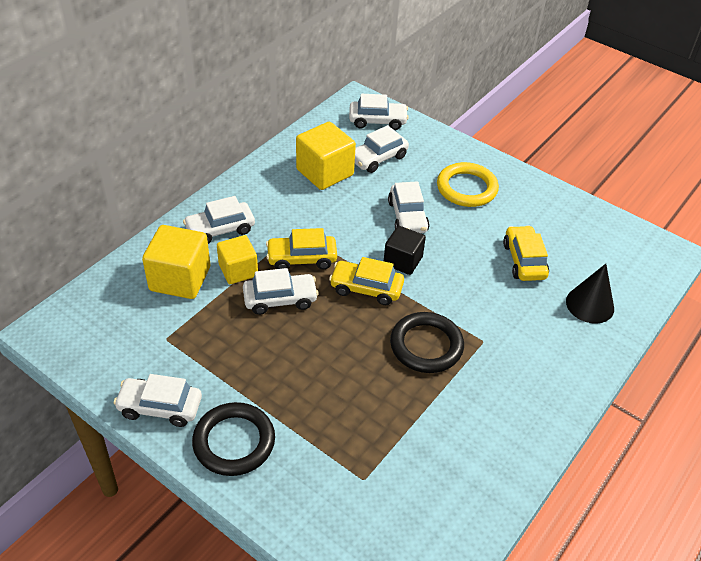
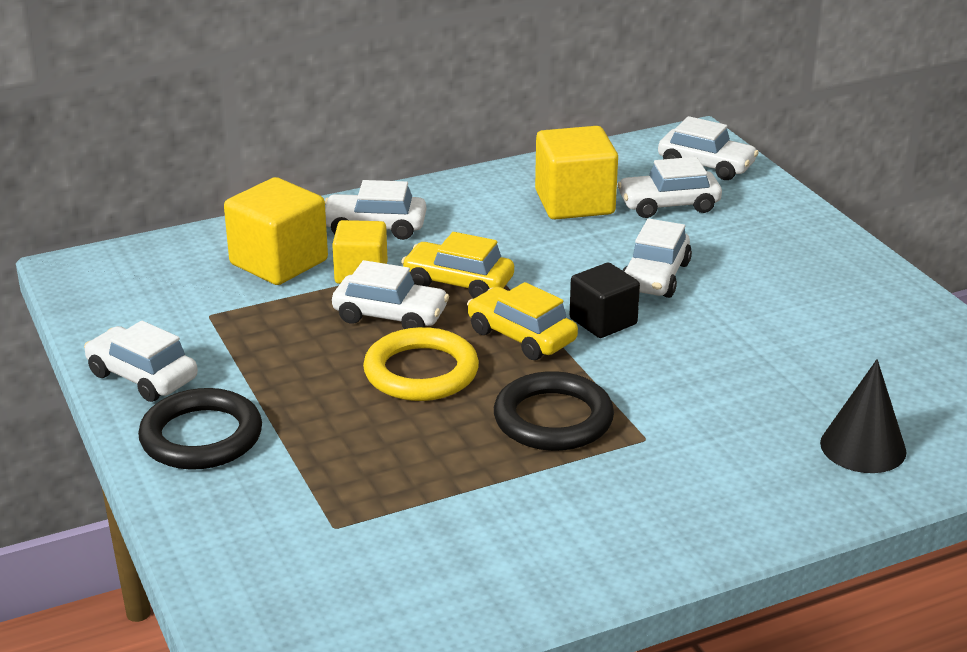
camera: 30 degrees right, 15 degrees down
(466, 188) = (779, 268): yellow ring -> yellow ring (421, 372)
(524, 261) = (798, 369): yellow car -> none

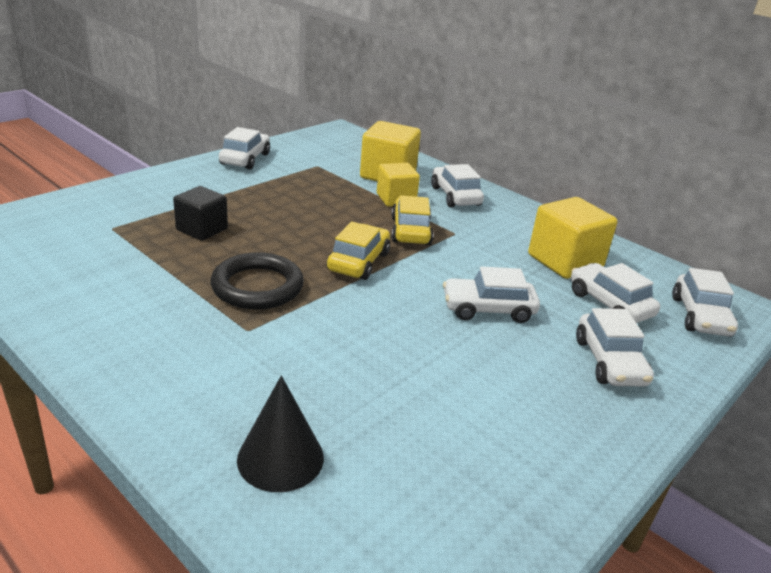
camera: 65 degrees right, 0 degrees up
(201, 436) = (193, 180): black ring -> none
(390, 316) = (352, 214): white car -> white car (609, 362)
(421, 372) = (292, 232): yellow ring -> none
(603, 321) = (402, 292): black cube -> black cube (202, 229)

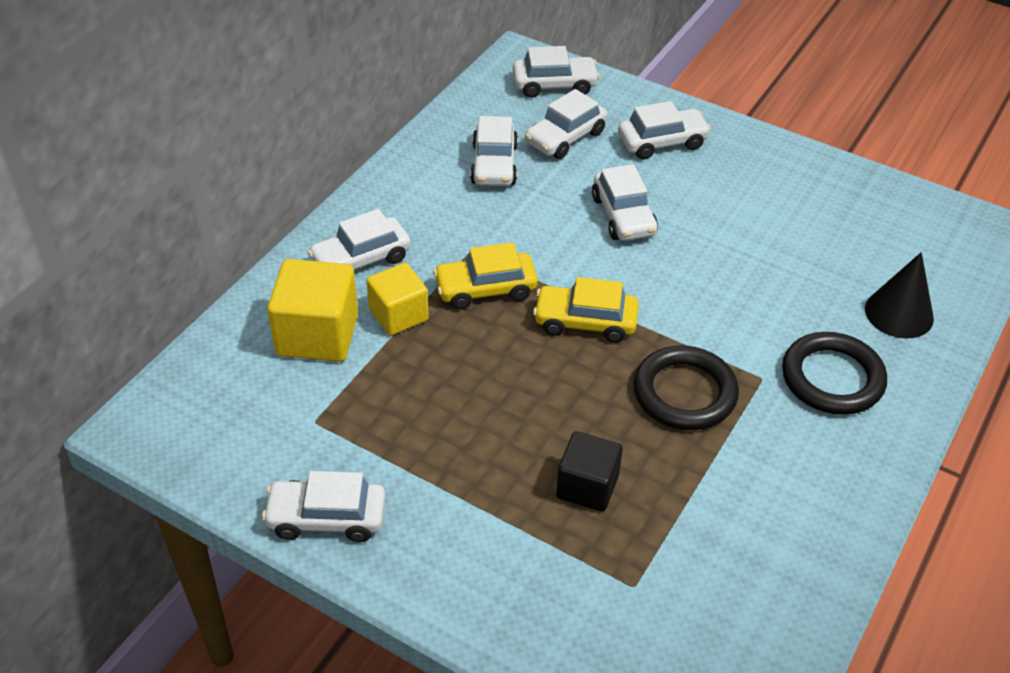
camera: 100 degrees left, 15 degrees up
(220, 371) = (832, 378): none -> black ring
(565, 261) = (494, 164): yellow cube -> white car

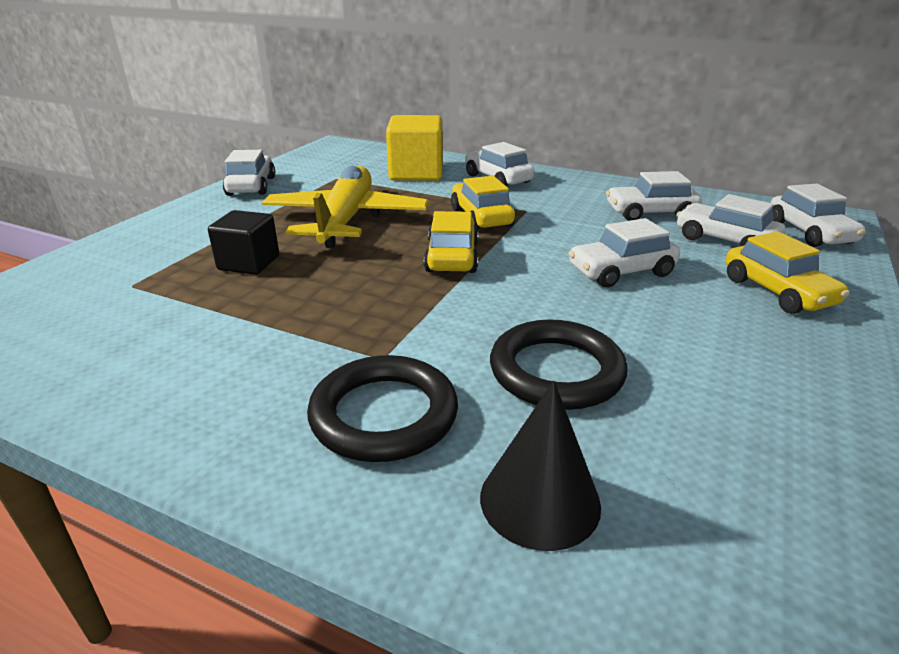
camera: 85 degrees right, 15 degrees down
(399, 315) = (442, 192): yellow cube -> none
(475, 406) = (346, 220): none -> yellow plane
(662, 142) = (777, 292): white car -> yellow car
(684, 393) = (358, 307): black ring -> black ring (556, 371)

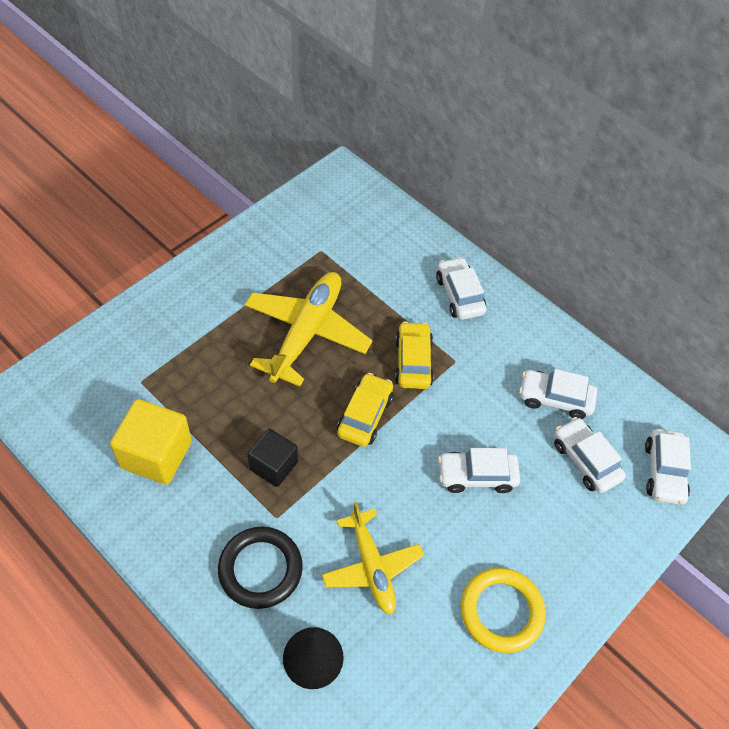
camera: 15 degrees right, 25 degrees up
(249, 263) = (221, 377): black cube -> black cube (273, 466)
(251, 186) = (247, 246): white car -> none
(416, 173) = (393, 261): yellow cube -> yellow cube (156, 454)
(556, 371) = (372, 567): black ring -> yellow plane
(771, 369) = (501, 611): none -> yellow ring
(777, 292) = (571, 538): yellow car -> none

